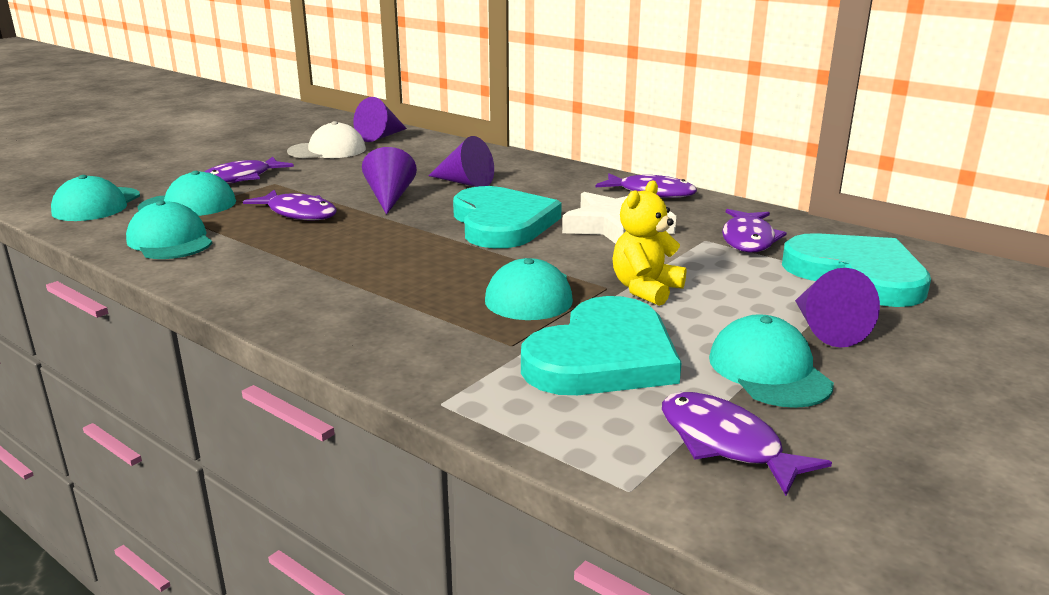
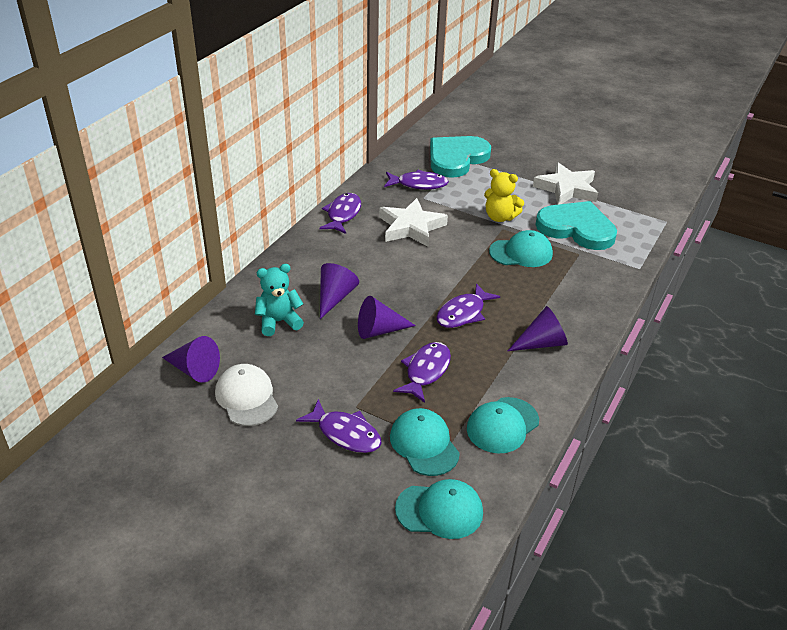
camera: 100 degrees left, 15 degrees up
(433, 161) = (279, 322): none -> turquoise teddy bear
(502, 223) = (418, 271): turquoise heart -> none
(726, 444) = (626, 201): purple fish -> purple fish (463, 313)
(769, 371) = (567, 189): turquoise cap -> white star
(825, 329) = (521, 173): purple cone -> purple cone (541, 343)

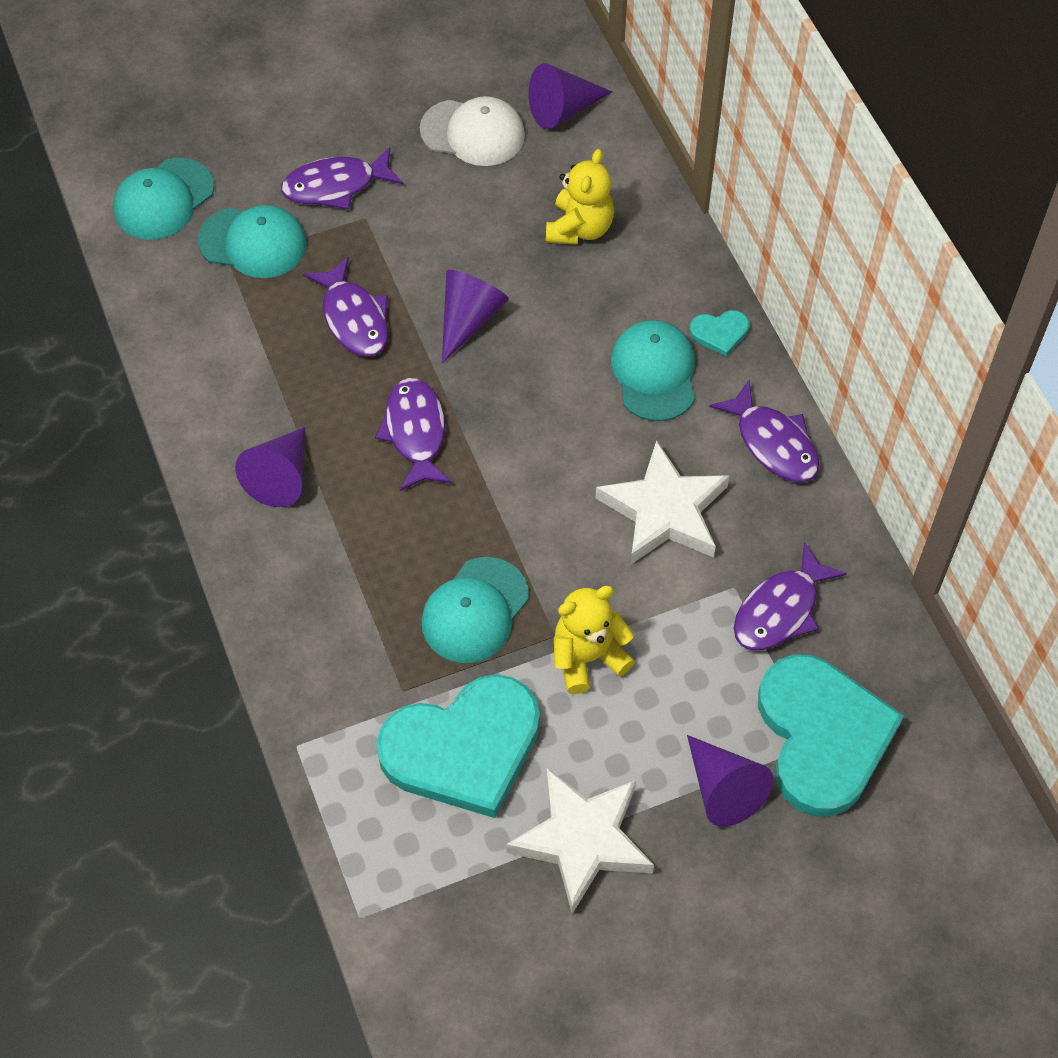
camera: 130 degrees right, 20 degrees up
(279, 322) = (579, 228): turquoise teddy bear -> yellow teddy bear
(298, 251) = (719, 333): none -> turquoise heart
(335, 297) = (576, 313): purple cone -> purple cone (723, 789)
(502, 425) = (204, 331): turquoise cap -> turquoise cap (654, 373)

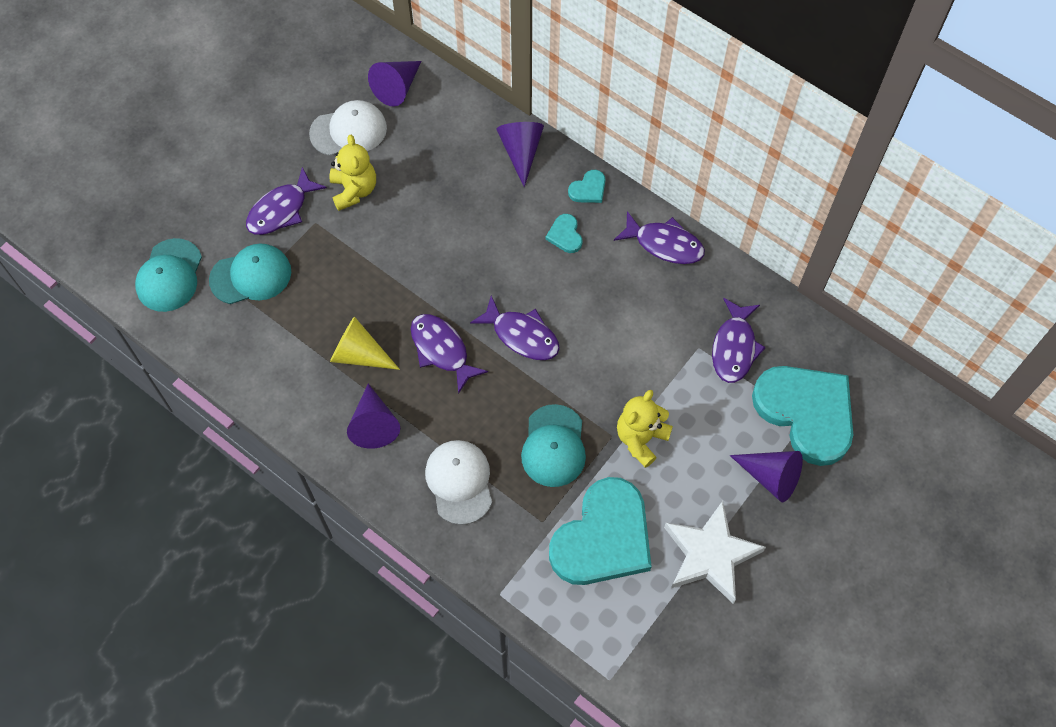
camera: 30 degrees left, 5 degrees up
(317, 390) = (359, 354): none -> yellow cone
(335, 593) = (459, 482): none -> white cap
(354, 318) = (352, 294): purple fish -> purple fish (522, 335)
(468, 319) = (427, 258): purple cone -> purple cone (521, 152)
(579, 228) = (458, 162): yellow teddy bear -> yellow teddy bear (354, 190)
(654, 373) = (565, 235): turquoise cap -> turquoise heart
(664, 511) = (627, 321): white star -> none

